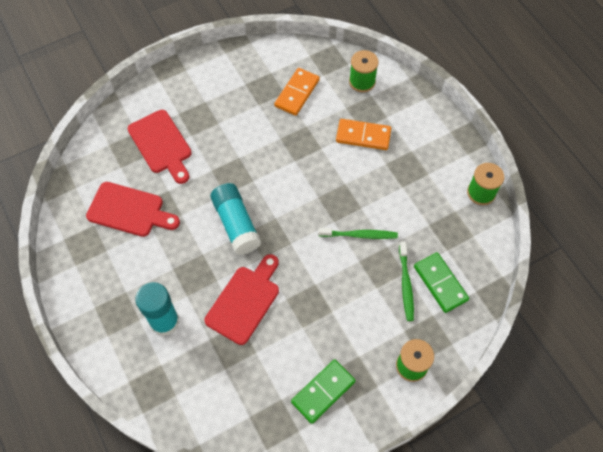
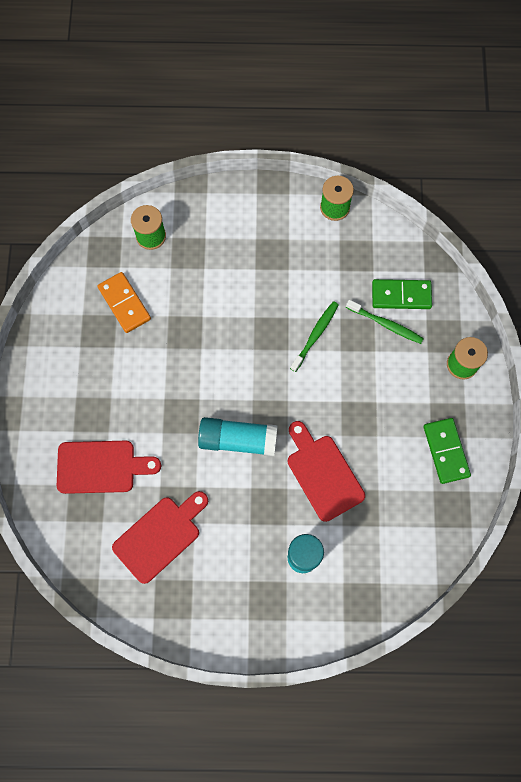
camera: 60 degrees left, 10 degrees up
(363, 136) = (213, 271): orange domino -> none

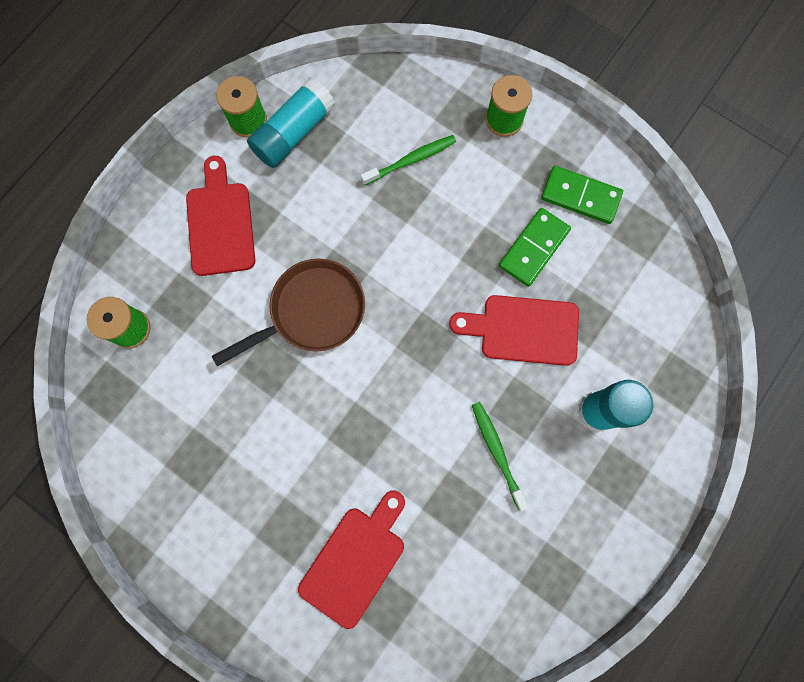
camera: 55 degrees left, 5 degrees up
(124, 303) = (187, 409): orange domino -> none
(160, 536) = (476, 545): red cutting board -> red cutting board (220, 223)
(238, 333) = (312, 312): none -> brown pan
(238, 440) = (428, 391): turquoise glue stick -> turquoise glue stick (294, 133)
(315, 335) = (372, 235): green toothbrush -> green toothbrush (497, 452)
(401, 295) = (391, 125): green domino -> green domino (534, 248)

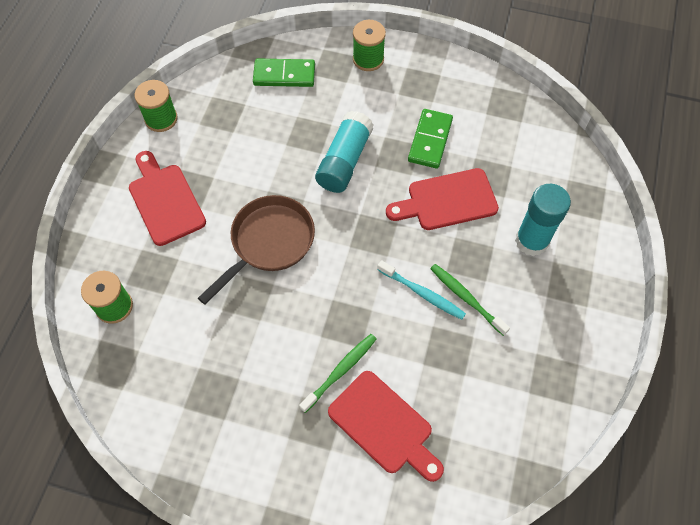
camera: 20 degrees left, 15 degrees down
(294, 133) = (203, 116): turquoise glue stick -> turquoise glue stick (344, 161)
(355, 560) = (384, 425): red cutting board -> red cutting board turned 120 degrees clockwise
(411, 160) = (306, 108): green toothbrush -> green toothbrush (340, 371)
(452, 430) = (422, 293): none -> turquoise toothbrush
(580, 196) = (450, 94): green domino -> green domino (284, 75)

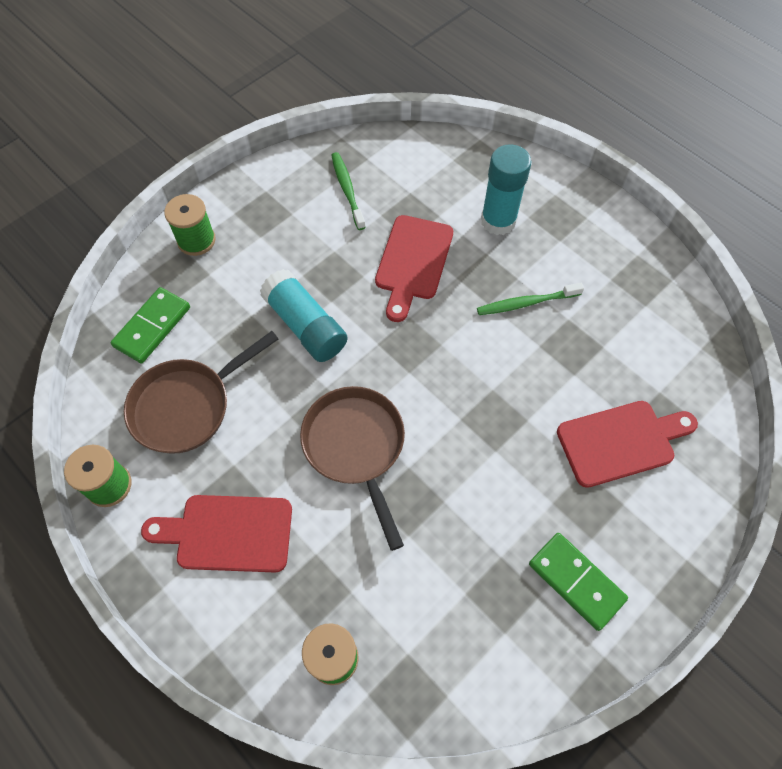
camera: 60 degrees left, 0 degrees up
(239, 128) = (187, 406): none -> brown pan
(340, 371) = (544, 452): green toothbrush -> green toothbrush (347, 190)
(422, 293) = (500, 336): turquoise toothbrush -> none
(430, 140) = (335, 240): green domino -> green domino (576, 581)

